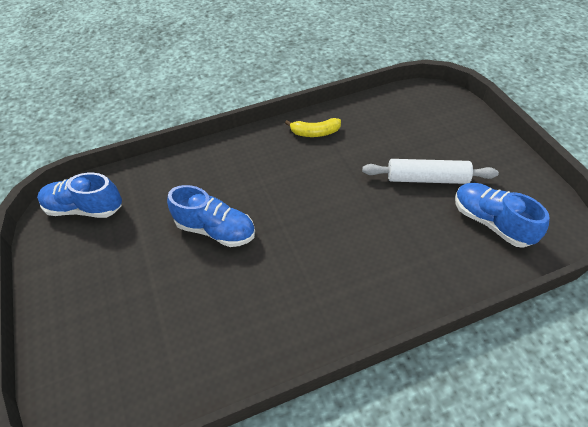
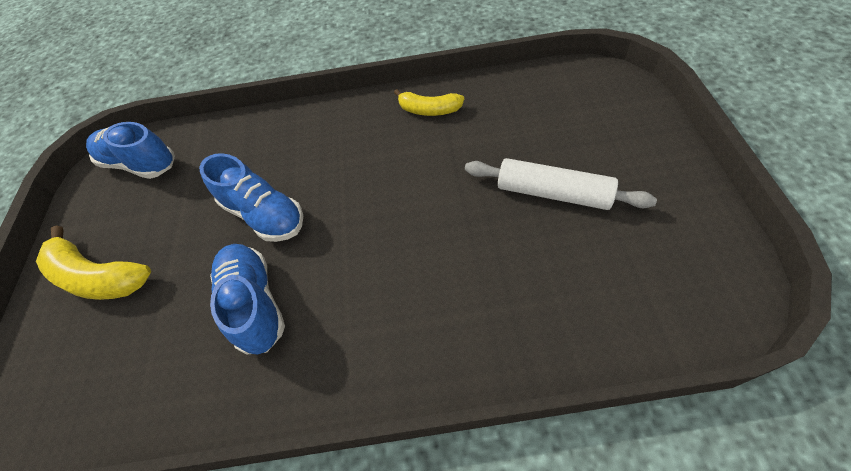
camera: 20 degrees right, 5 degrees up
(91, 302) = (98, 277): none -> yellow banana
(491, 222) = (624, 272): blue shoe -> blue shoe (254, 304)

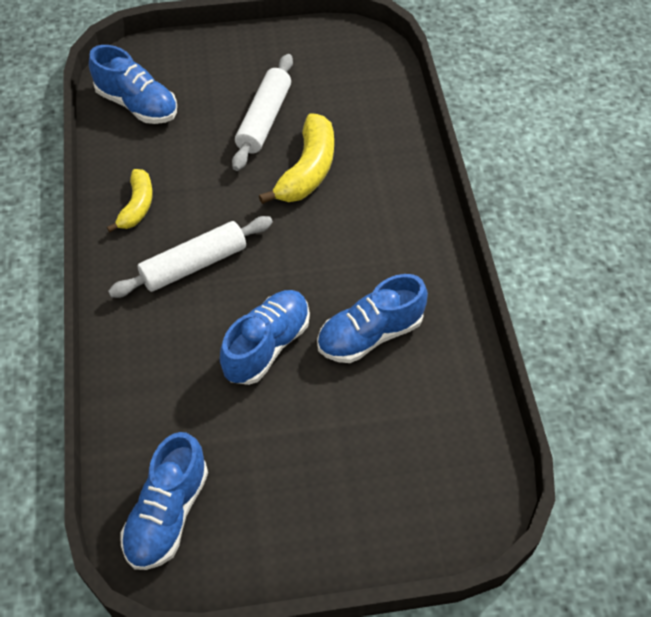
camera: 100 degrees left, 0 degrees up
(98, 277) = (338, 499): yellow banana -> yellow banana (307, 170)
(361, 155) = (194, 265): none -> white rolling pin
(555, 93) = (137, 104): none -> blue shoe

